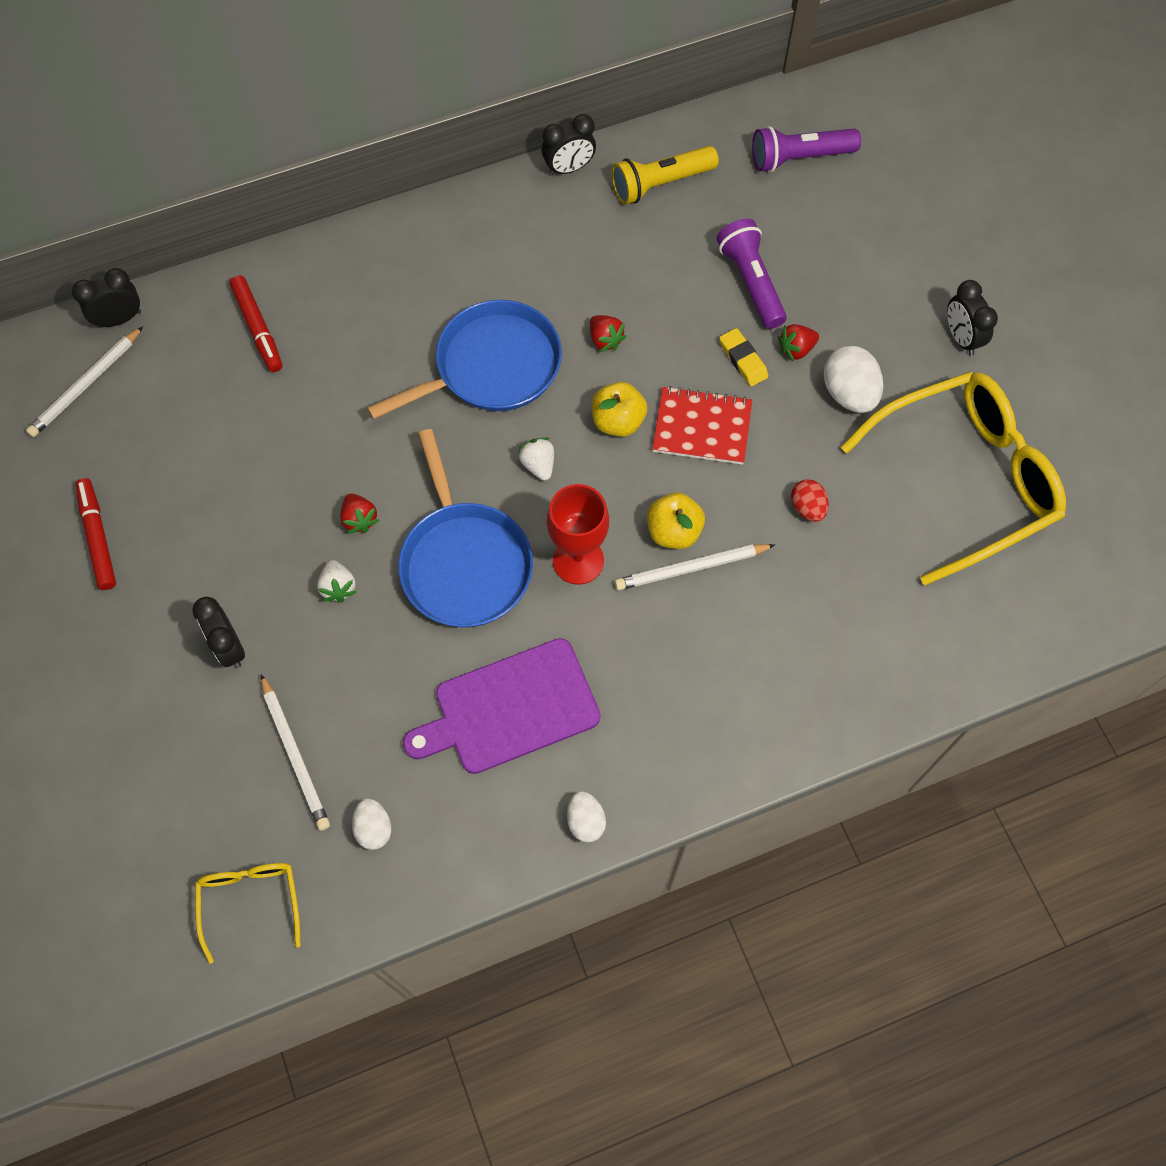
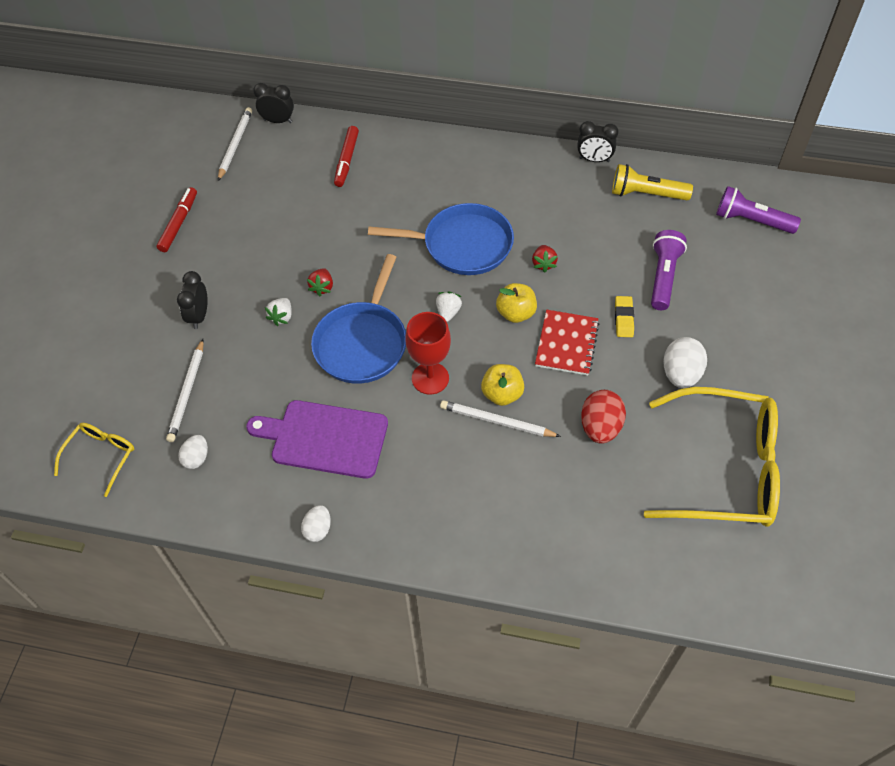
camera: 35 degrees right, 10 degrees down
(86, 385) = (235, 145): white pencil -> white pencil turned 120 degrees clockwise
(702, 427) = (567, 344): red notebook -> red notebook turned 60 degrees clockwise
(796, 349) = (664, 330): red strawberry -> none
(807, 508) = (600, 427): red egg -> red egg, size x1.64
(961, 338) = (787, 381): black clock -> none

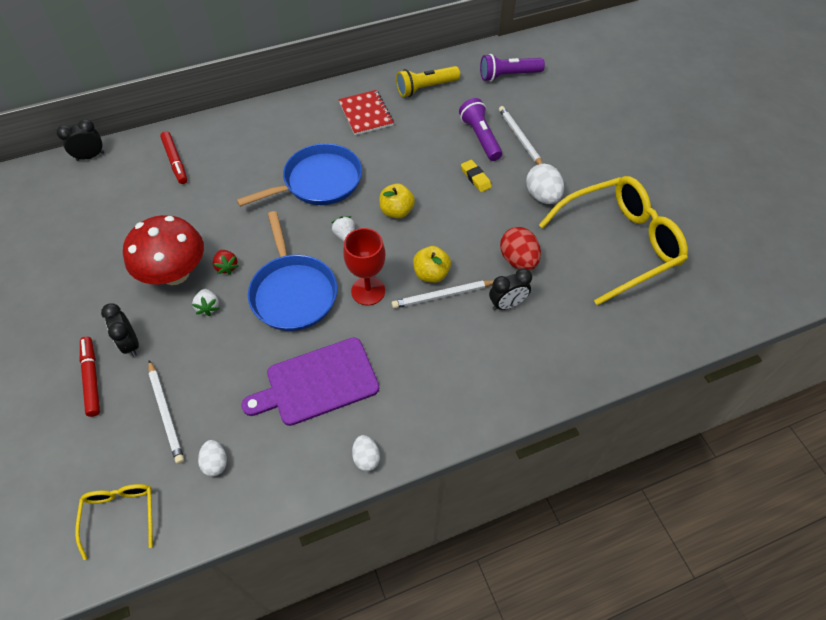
camera: 35 degrees left, 0 degrees up
(179, 223) = (54, 277): red marker -> red marker (92, 378)
(235, 145) = (63, 191): white pencil -> white pencil (520, 138)
(275, 271) = (175, 273): none -> red mushroom
(543, 264) = (390, 167): red strawberry -> none
(567, 344) = (450, 214): red notebook -> red notebook (366, 114)
(594, 160) = (371, 80): black clock -> black clock (507, 304)

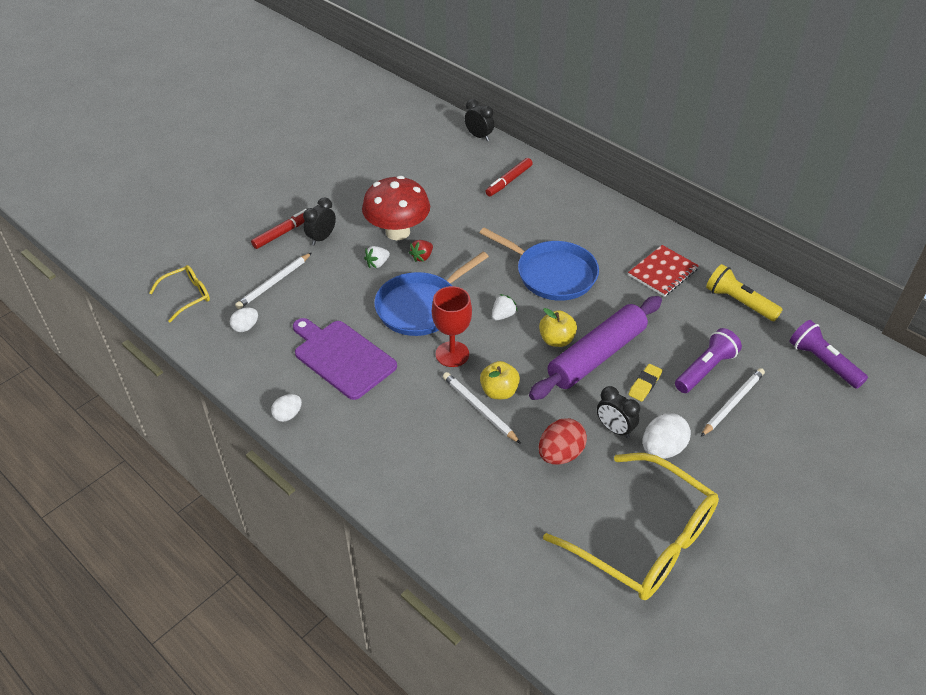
camera: 65 degrees right, 10 degrees down
(429, 193) = (597, 356): none -> purple rolling pin
(507, 304) = (499, 462): black clock -> black clock (614, 429)

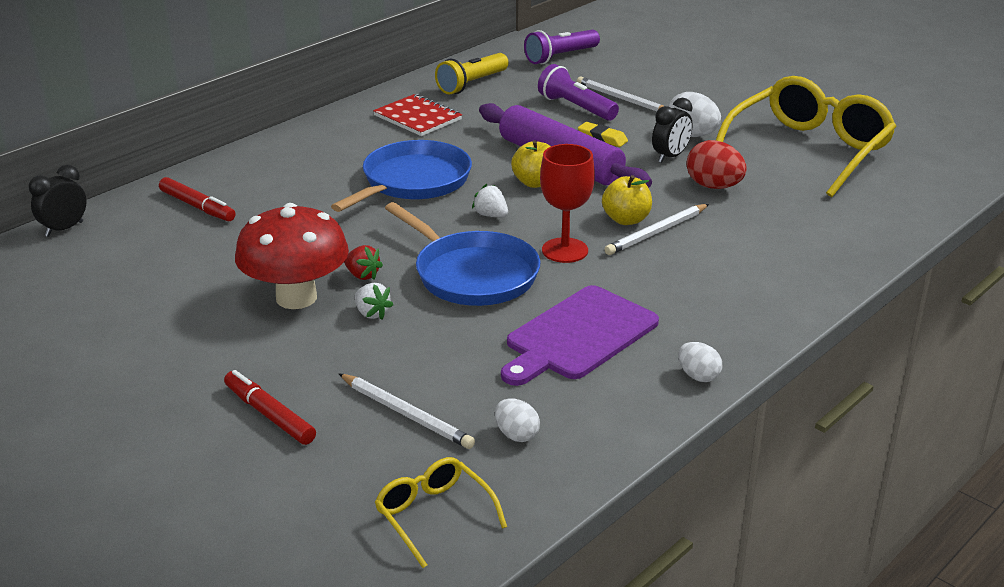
camera: 90 degrees left, 15 degrees down
(321, 238) = (295, 371): black clock -> none

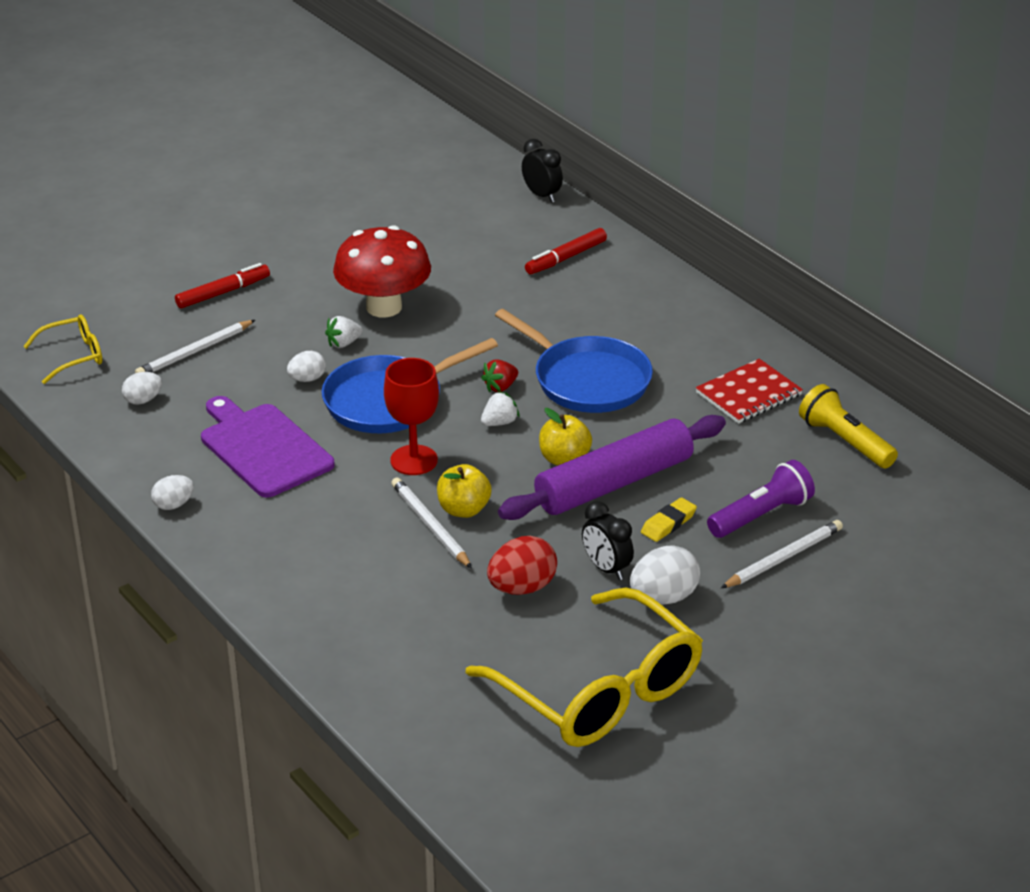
camera: 100 degrees right, 5 degrees up
(362, 275) = (409, 341): red strawberry -> red strawberry (500, 387)
(445, 327) = (307, 379): none -> white egg
(560, 57) = (935, 525): purple flashlight -> none

